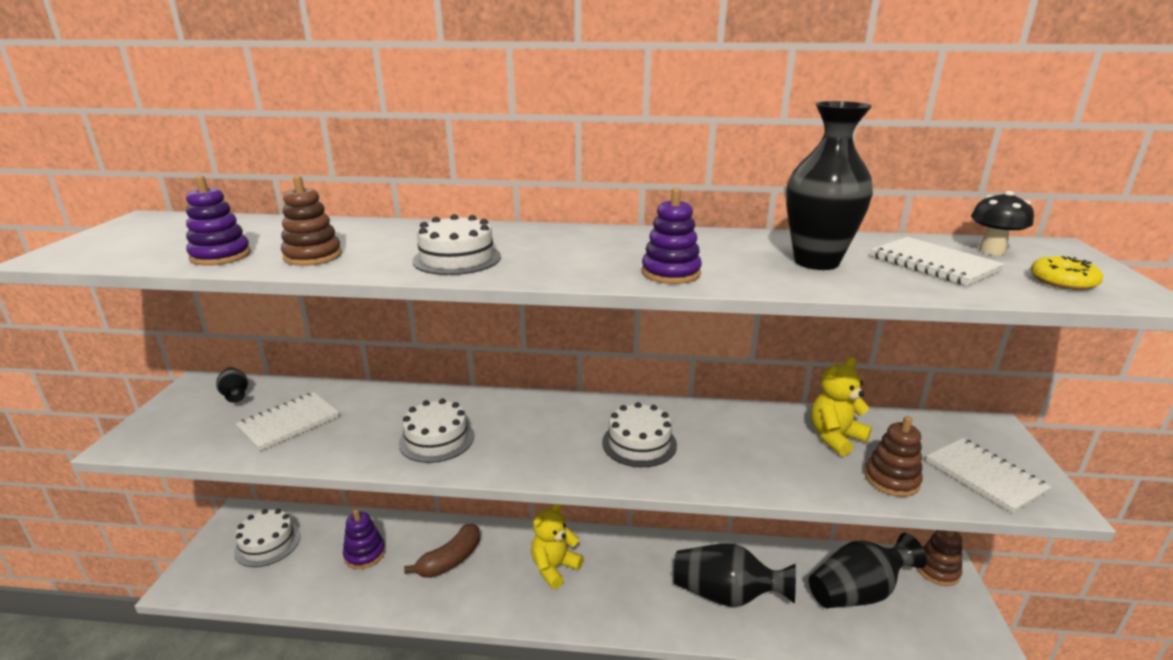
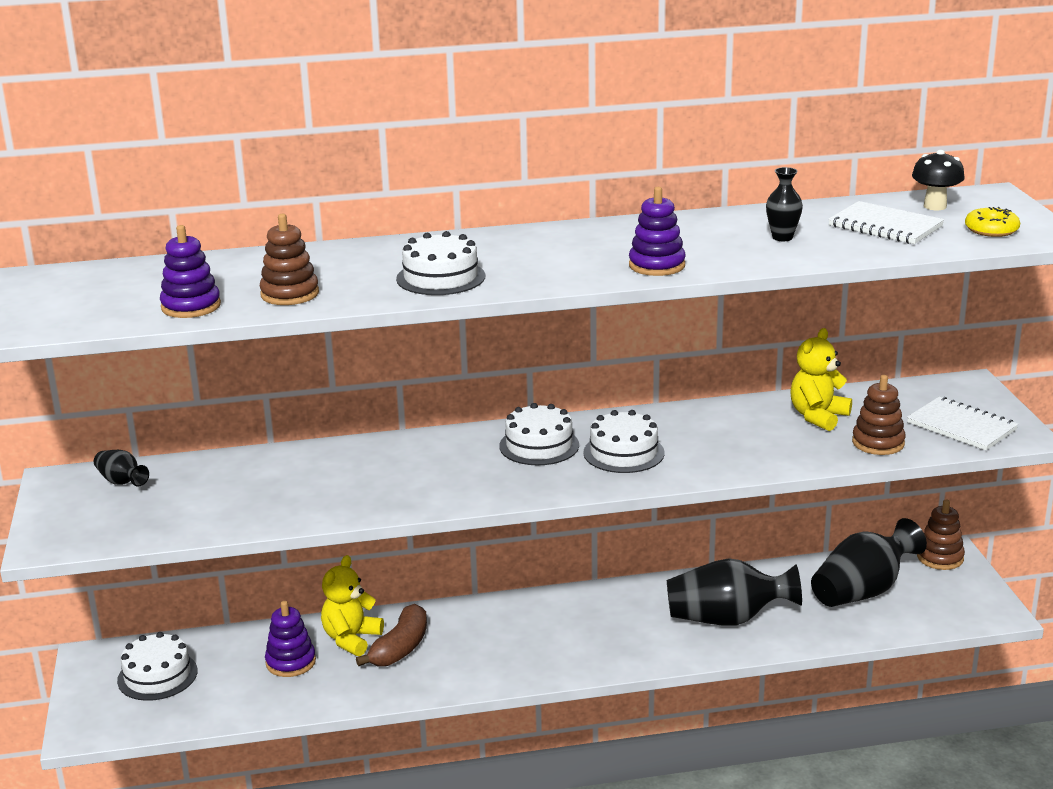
camera: 15 degrees left, 0 degrees up
(289, 423) = (220, 496): white notebook -> none
(437, 439) = (405, 484): white cake -> white cake (539, 445)
(554, 568) = (527, 632): yellow teddy bear -> yellow teddy bear (351, 639)
(816, 262) = (782, 237): black vase -> black vase, size x0.48

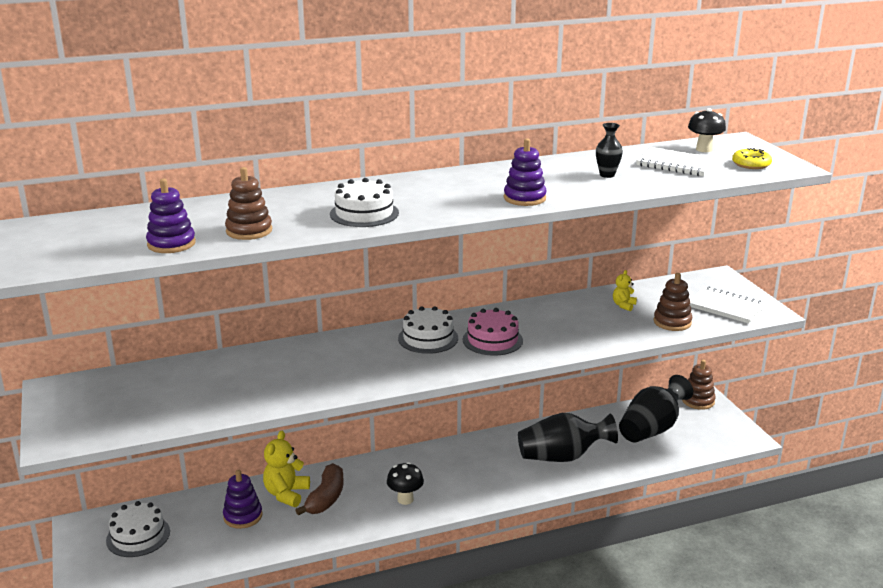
camera: 10 degrees left, 0 degrees up
(121, 482) = (106, 386): black vase -> none
(502, 658) = (405, 499): none -> black mushroom
(623, 453) = (492, 340): white cake -> pink cake
(818, 416) = (623, 305): yellow teddy bear -> yellow teddy bear, size x0.56

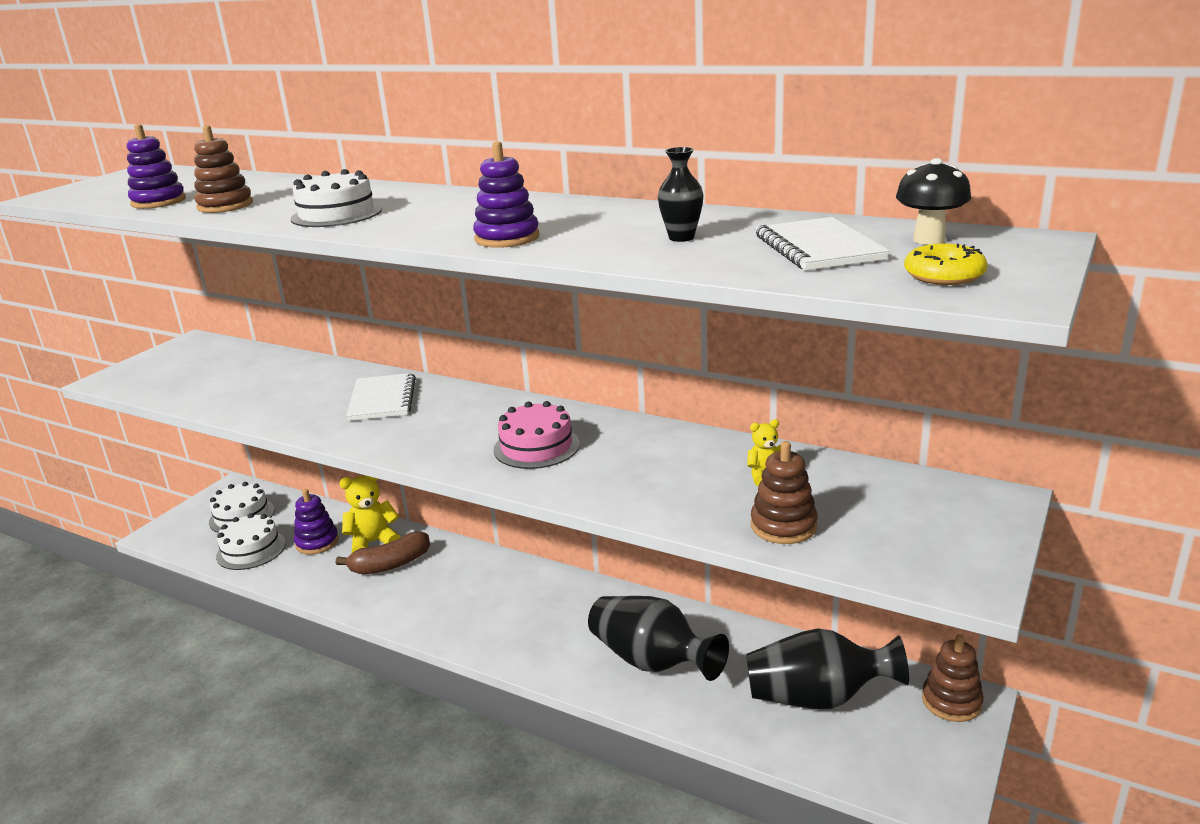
camera: 50 degrees right, 0 degrees up
(405, 499) = (440, 606): black mushroom -> none
(428, 338) = (487, 417): white cake -> white cake (251, 550)
(725, 307) = (911, 544): white notebook -> white notebook (382, 399)

